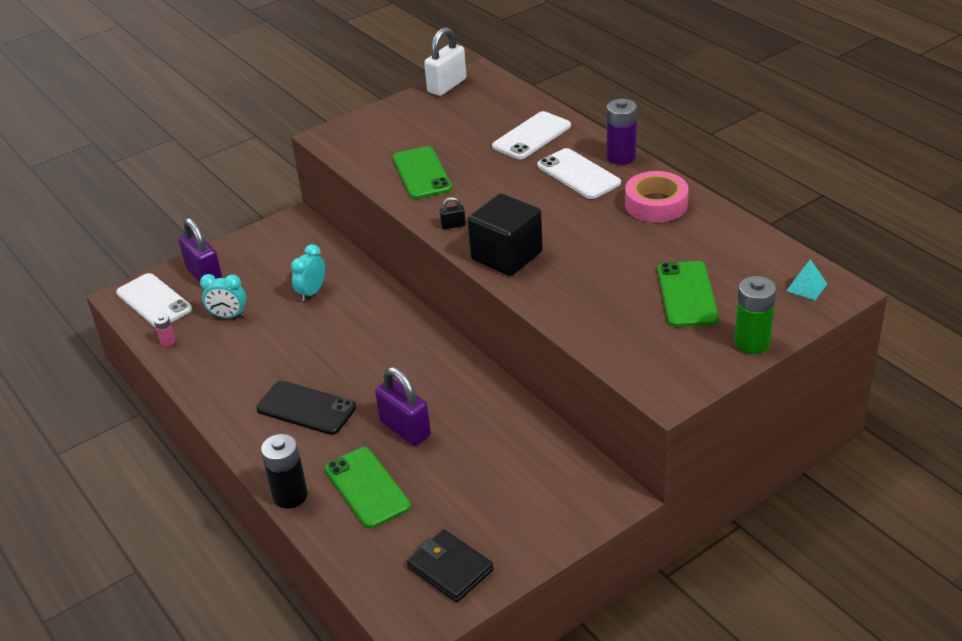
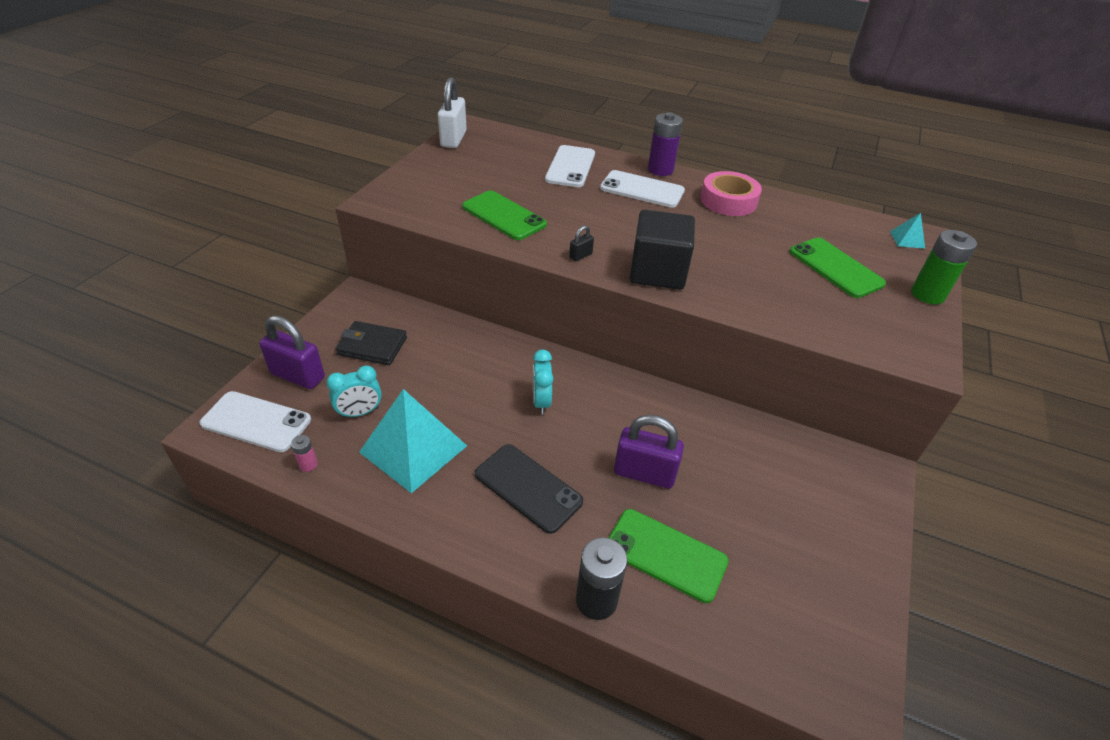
camera: 35 degrees left, 5 degrees up
(246, 354) = (413, 449): none -> turquoise pyramid
(306, 408) = (528, 488): black phone -> black phone turned 45 degrees clockwise
(312, 292) = (432, 361): turquoise clock -> turquoise clock (541, 401)
(450, 569) = (825, 613): black wallet -> black wallet (372, 346)

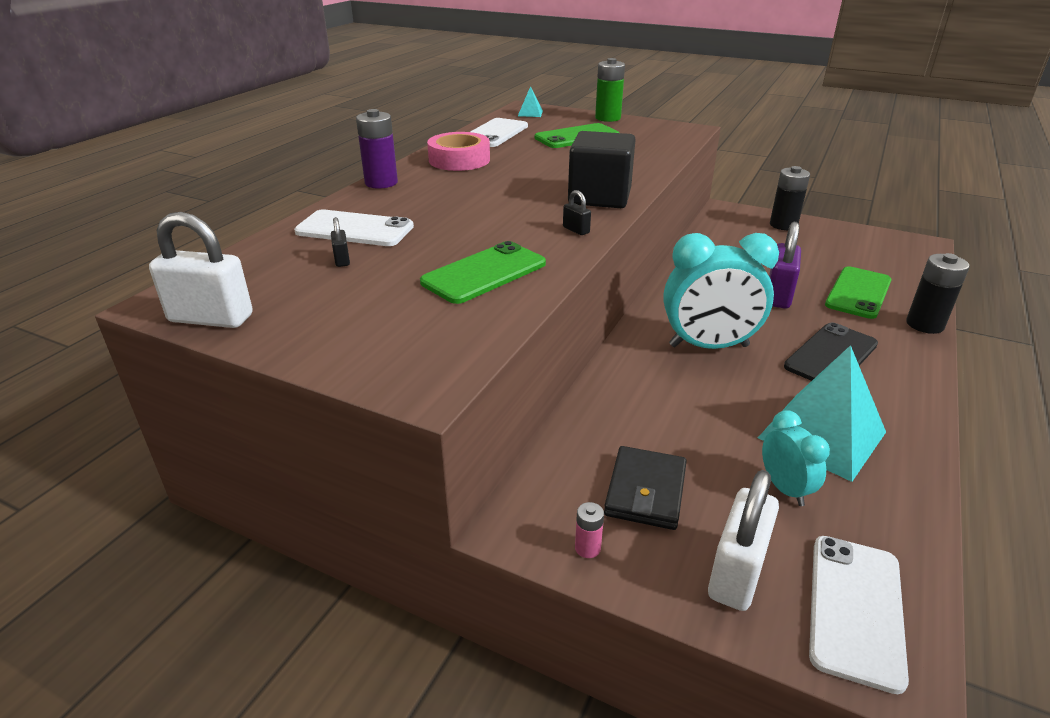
camera: 85 degrees left, 10 degrees down
(298, 376) = (736, 573): purple padlock -> white padlock
(308, 464) = (899, 528): pink battery -> pink battery (587, 548)
(523, 166) = (342, 260): none -> black padlock
(541, 401) = (708, 346): turquoise clock -> turquoise clock, size x1.92
(642, 189) = (427, 194): white phone -> white phone (495, 133)
(852, 526) = (783, 225): none -> black battery

